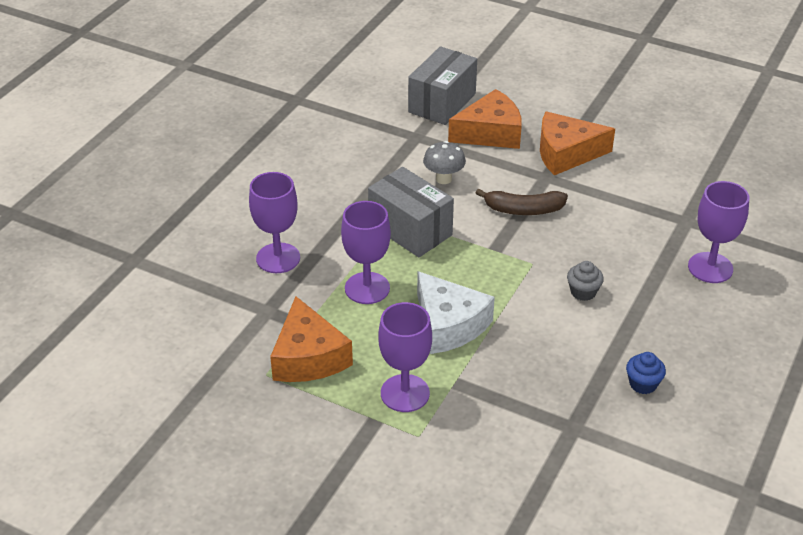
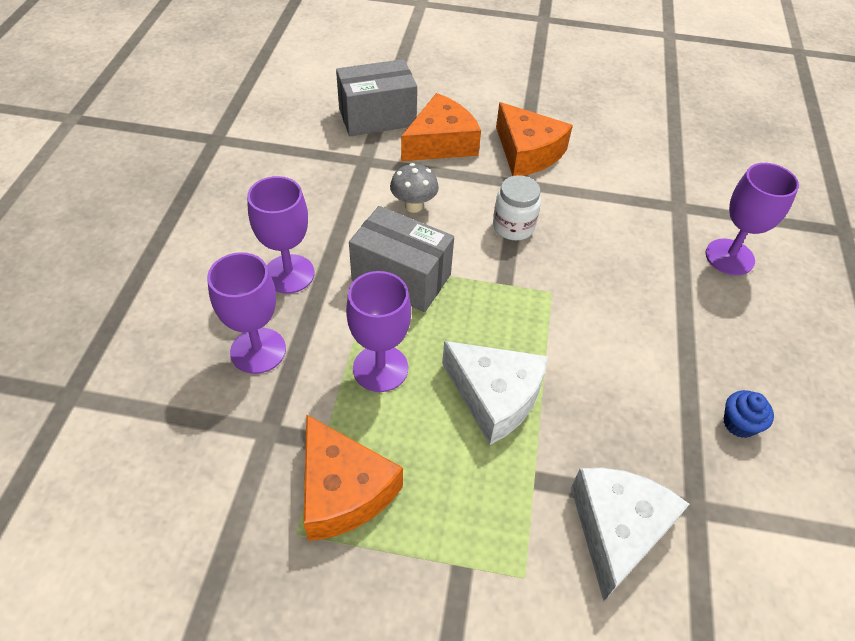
camera: 20 degrees left, 10 degrees up
(405, 393) = (482, 513): purple goblet -> purple goblet (289, 274)
(442, 103) = (377, 117): grey box -> grey box turned 60 degrees clockwise
(503, 426) = (617, 530): none -> white cheese
(523, 210) = (513, 227): brown banana -> white jar
(566, 153) = (527, 152): orange cheese -> orange cheese turned 105 degrees counterclockwise
(583, 292) = (620, 316): grey cupcake -> none

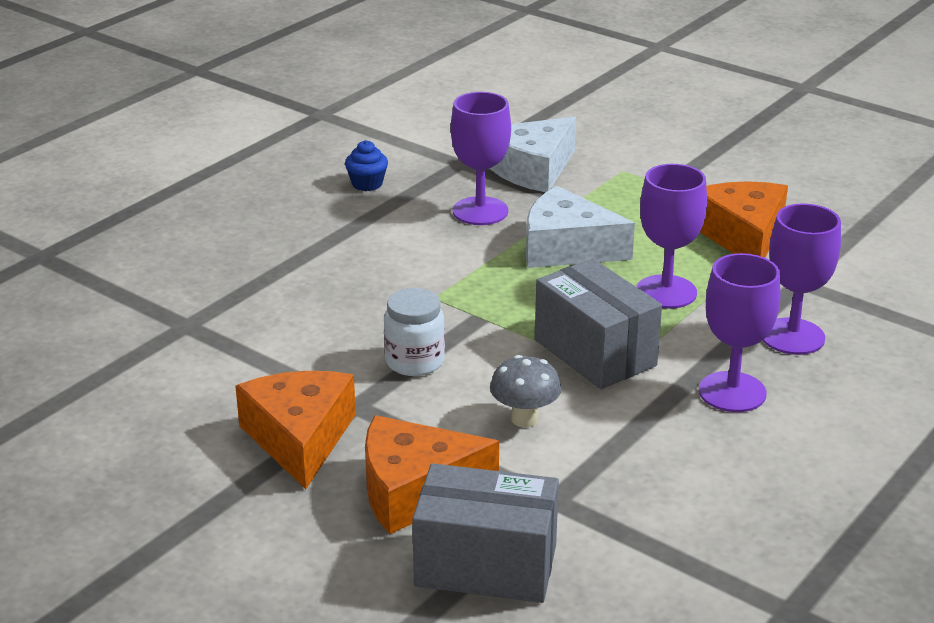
camera: 150 degrees left, 20 degrees down
(494, 397) = (567, 248): white cheese -> white cheese turned 45 degrees counterclockwise
(729, 257) = (202, 271): purple goblet -> purple goblet (480, 211)

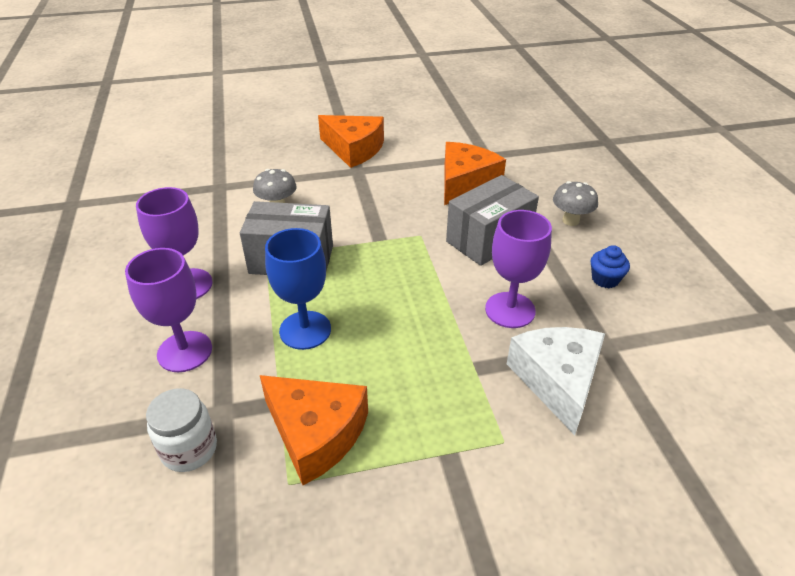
camera: 130 degrees right, 10 degrees up
(282, 226) = (570, 221): none -> grey mushroom
(414, 361) = (368, 200): white jar -> white jar (189, 449)
(415, 490) = (280, 159): orange cheese -> orange cheese (465, 183)
(486, 565) = (216, 154): grey box -> grey box (489, 239)
(567, 248) = (412, 320): white cheese -> none
(666, 292) = (305, 330): purple goblet -> blue goblet

